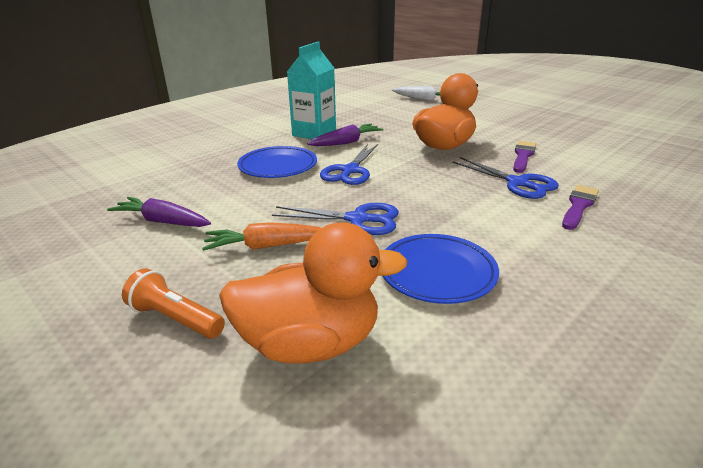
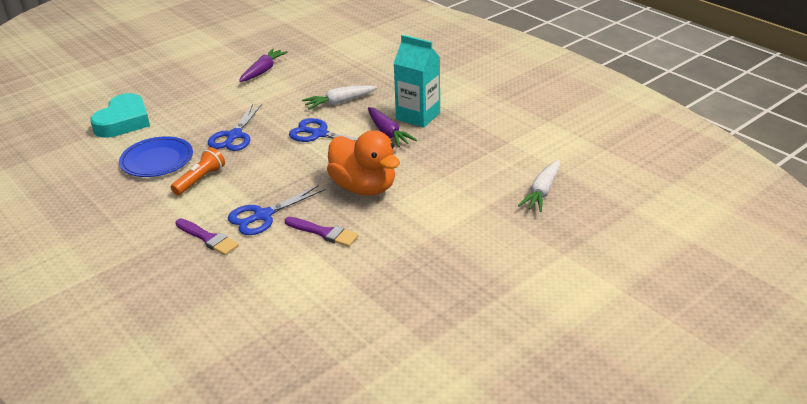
camera: 95 degrees right, 5 degrees up
(175, 318) = (163, 88): orange flashlight -> orange flashlight (200, 180)
(266, 246) = (216, 105): orange carrot -> none
(278, 166) = (339, 102): blue plate -> white carrot
(310, 343) = (123, 121): orange duck -> turquoise heart

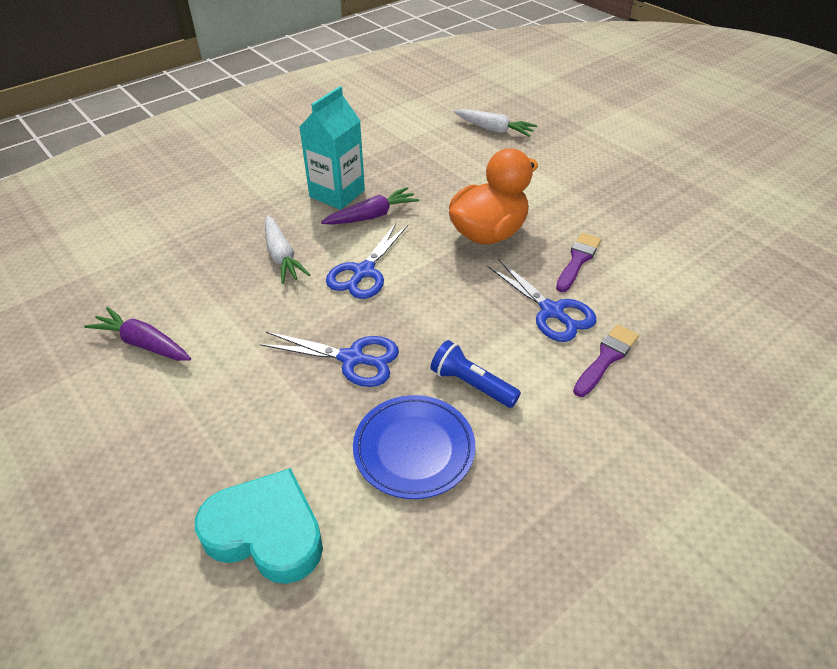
camera: 90 degrees left, 10 degrees up
(200, 180) = (471, 384): orange flashlight -> blue flashlight

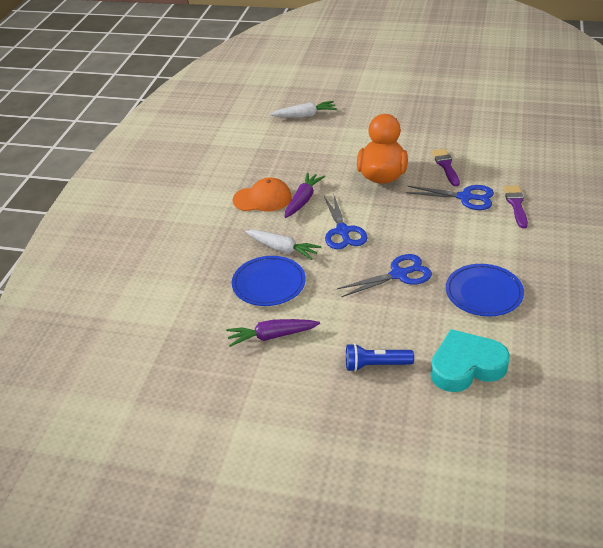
camera: 35 degrees left, 5 degrees down
(219, 285) = (269, 284): none -> blue plate
(337, 194) = (262, 199): turquoise carton -> orange cap
(471, 384) = (472, 251): blue flashlight -> blue flashlight (376, 365)

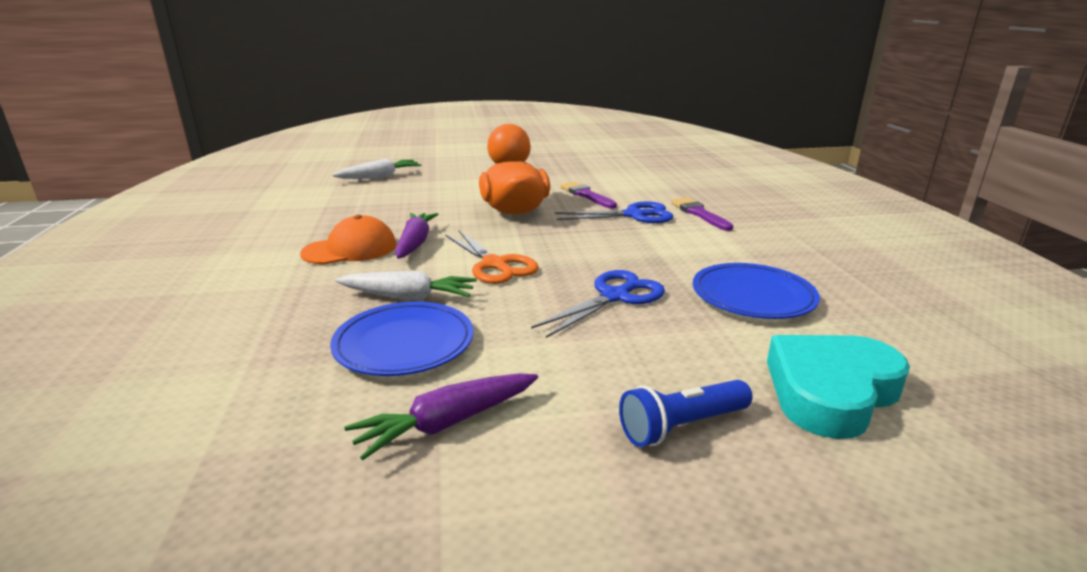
camera: 25 degrees left, 15 degrees down
(342, 231) = (495, 265): blue scissors -> orange scissors

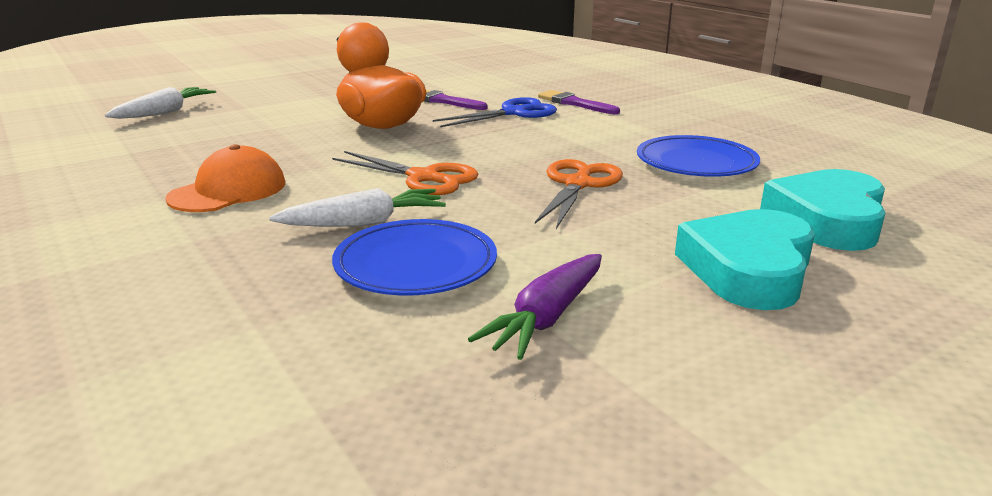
camera: 25 degrees left, 0 degrees up
(415, 243) = (304, 172): purple carrot -> none
(615, 297) = (578, 184): blue scissors -> orange scissors
(681, 426) = (748, 269): blue flashlight -> turquoise heart

